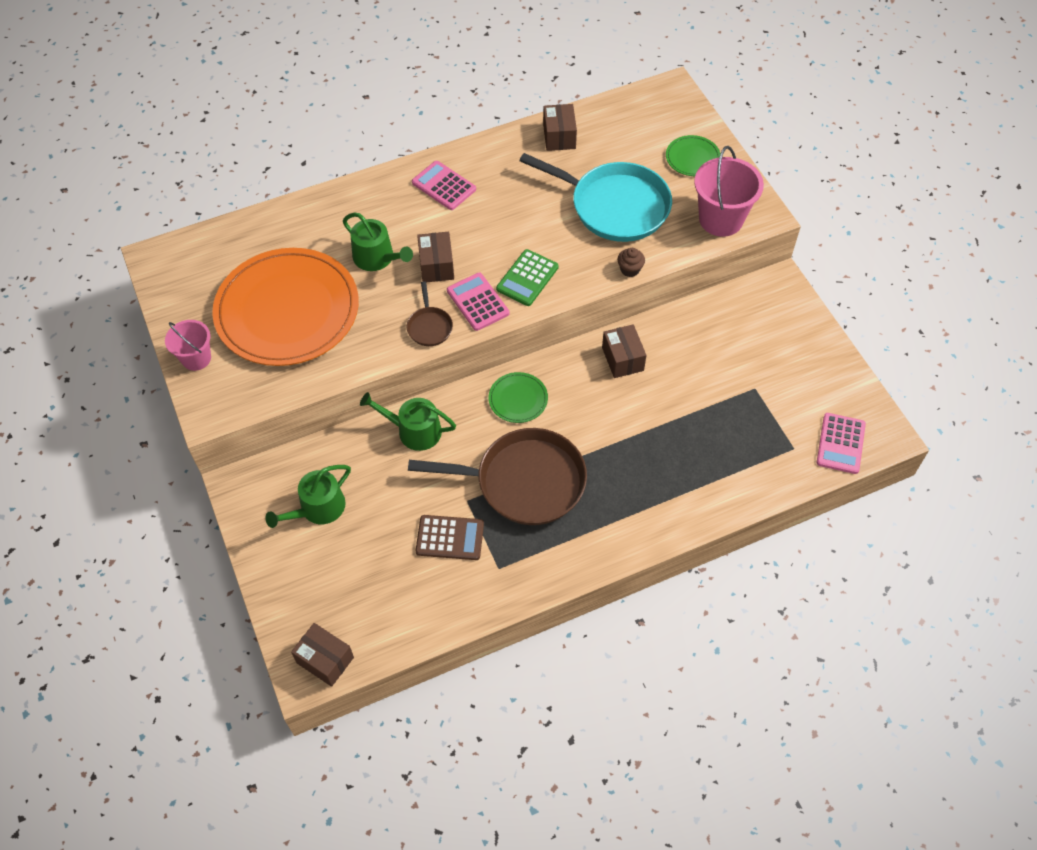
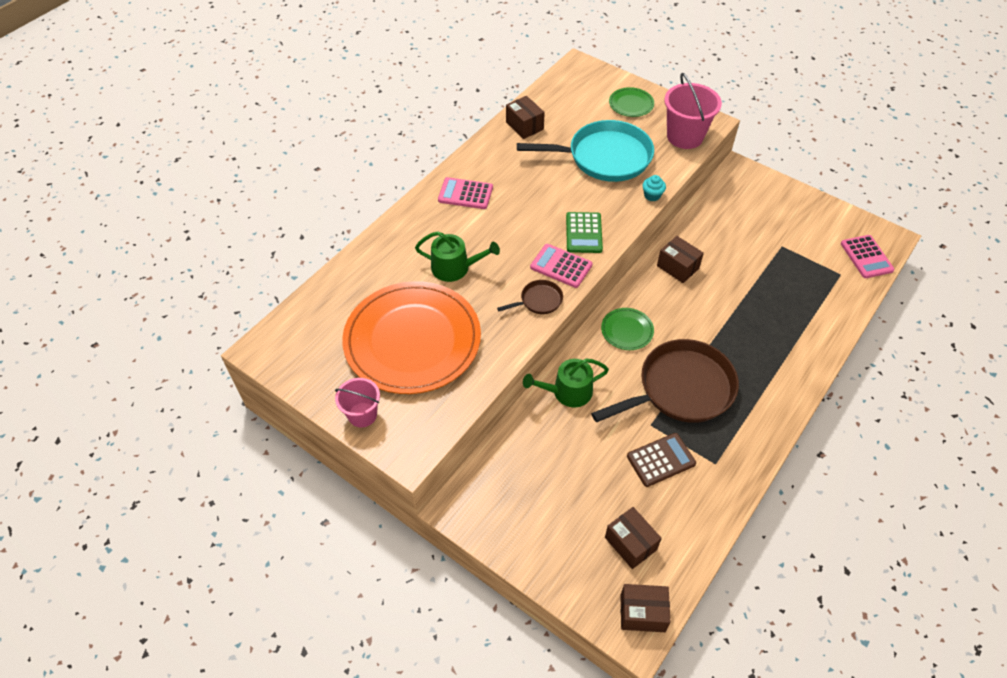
camera: 30 degrees left, 5 degrees down
(317, 508) = (539, 492): green watering can -> none
(429, 326) = (539, 300): brown pan -> brown pan turned 75 degrees counterclockwise
(436, 266) = (507, 253): brown box -> brown box (630, 543)
(630, 269) = (652, 195): brown cupcake -> turquoise cupcake

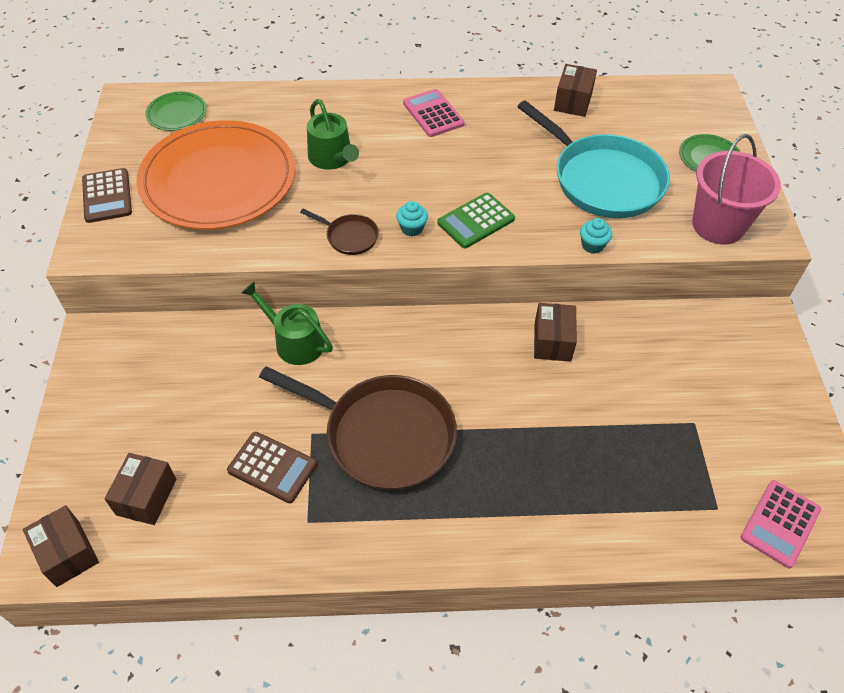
camera: 50 degrees right, 0 degrees up
(362, 415) = (107, 196): pink bucket -> brown calculator
(561, 266) = (412, 228): pink calculator -> turquoise cupcake
(627, 330) = (419, 346): green plate -> green plate (177, 114)

